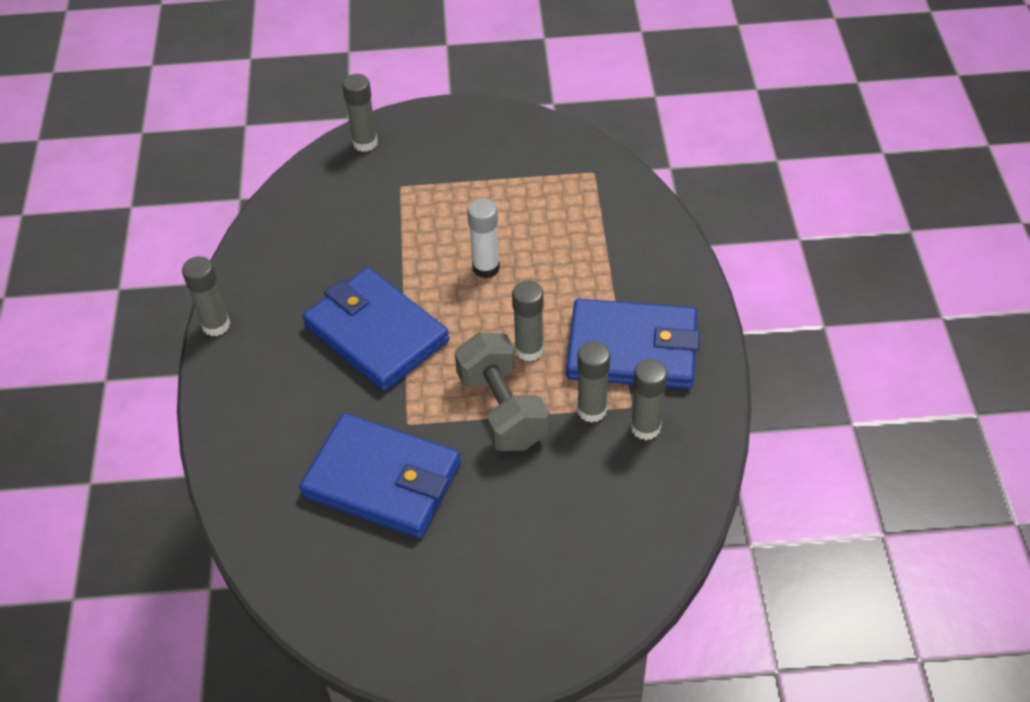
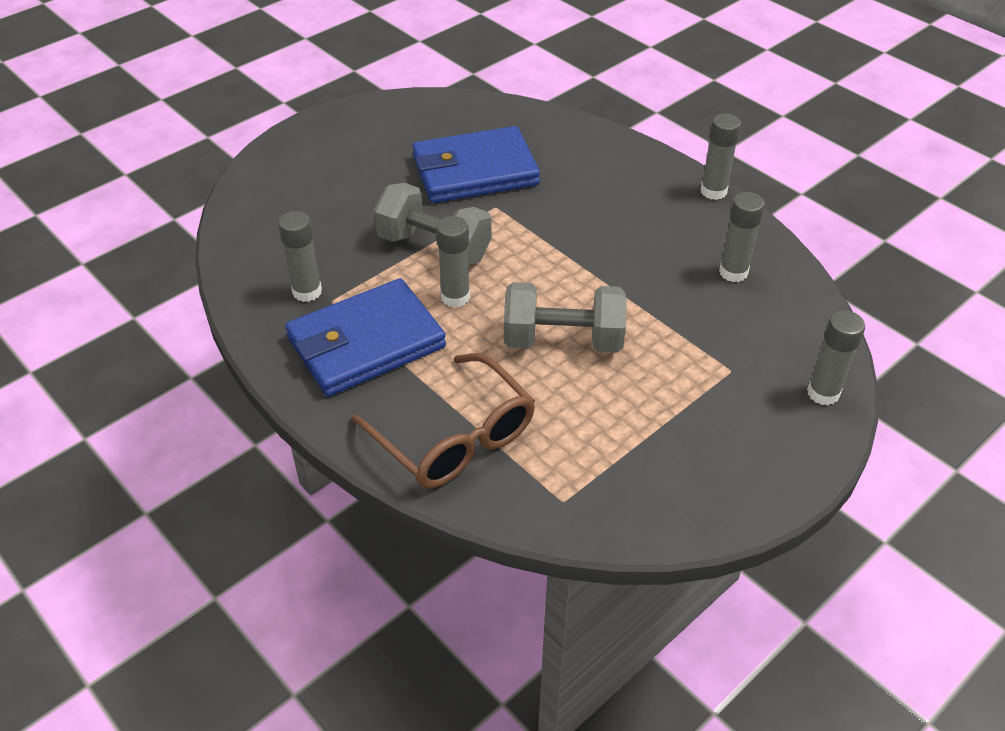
camera: 140 degrees right, 5 degrees down
(376, 333) = (590, 246): blue wallet -> none
(486, 268) = (563, 340): white glue stick -> grey dumbbell
(592, 410) = (362, 282): grey glue stick -> grey glue stick (733, 272)
(626, 243) = (454, 437): none -> brown glasses

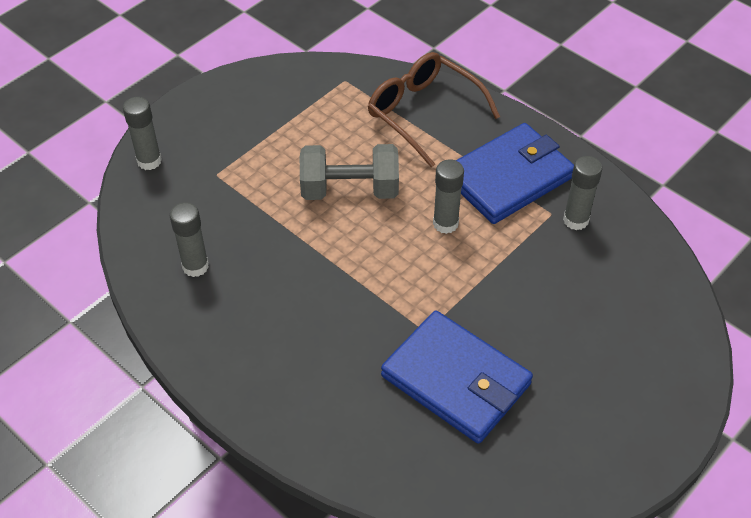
camera: 175 degrees right, 5 degrees up
(434, 248) = (476, 274): grey dumbbell -> none
(474, 171) = (456, 380): blue wallet -> blue wallet turned 60 degrees clockwise
(713, 191) = (195, 369): grey glue stick -> none

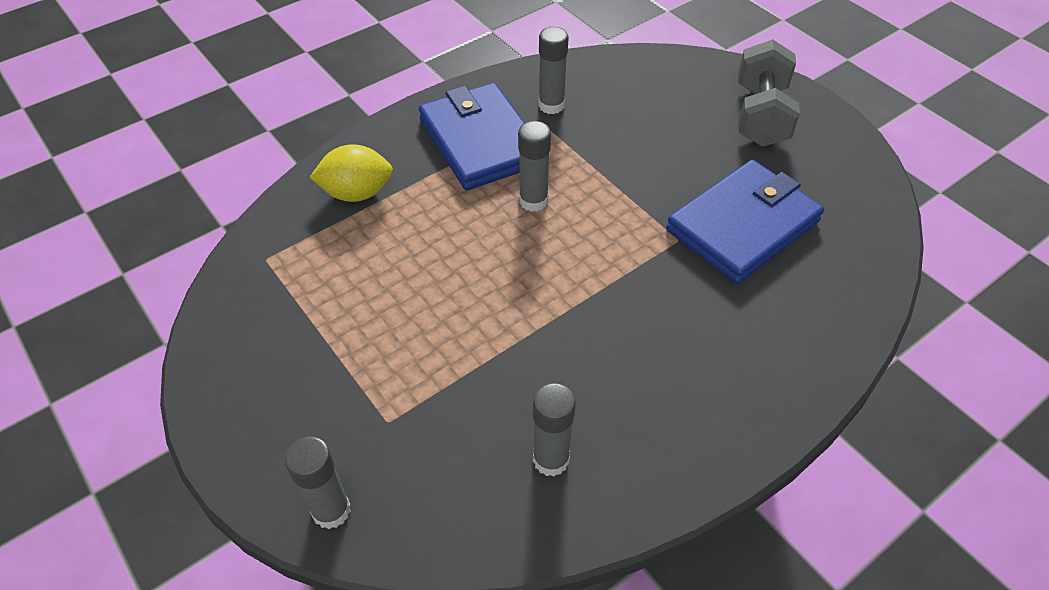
camera: 80 degrees left, 0 degrees up
(349, 190) = (460, 278): grey dumbbell -> grey dumbbell (760, 115)
(423, 113) = (357, 193): brown glasses -> yellow lemon

